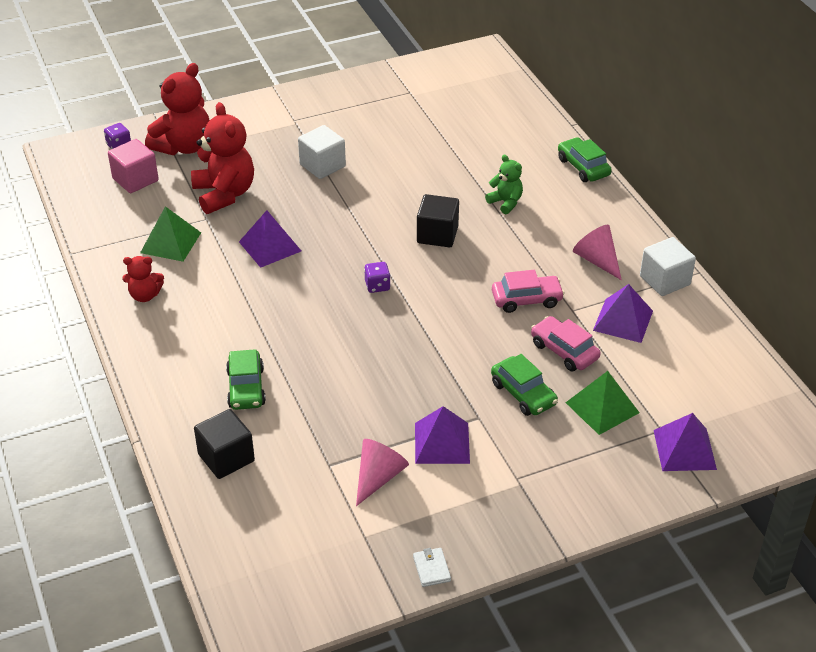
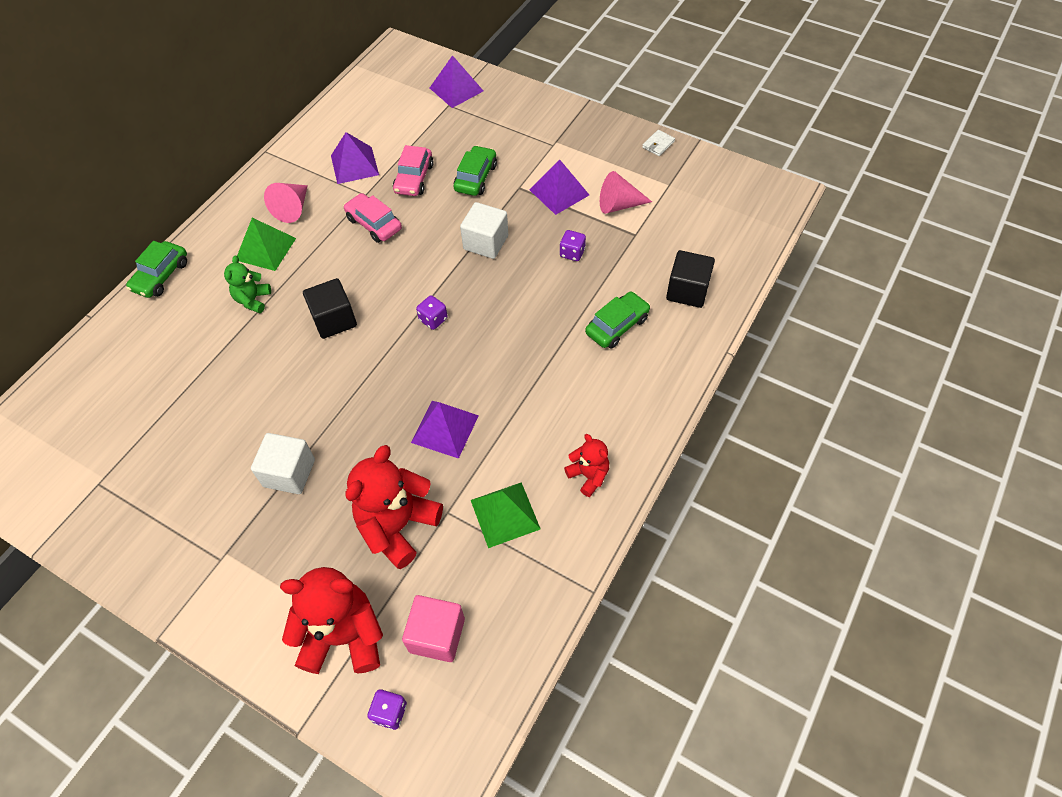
camera: 125 degrees left, 15 degrees up
(355, 407) = (572, 253): none -> purple dice
(602, 407) = (453, 137): green pyramid -> green pyramid (265, 249)
(665, 280) = (289, 164): white cube -> white cube (486, 242)

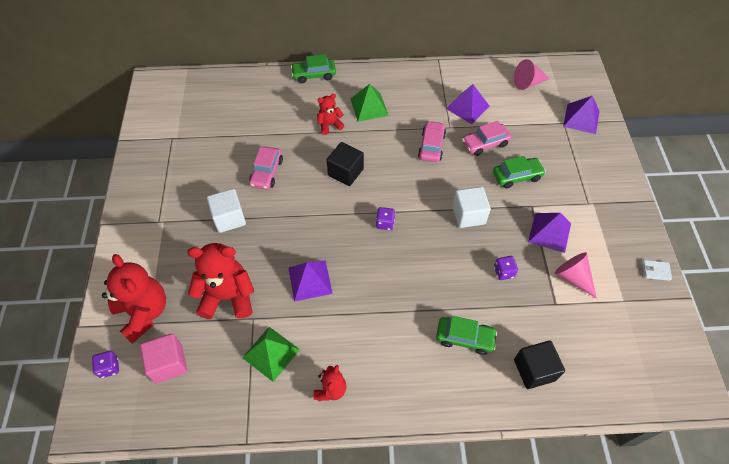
camera: 55 degrees right, 0 degrees up
(253, 300) = (329, 125): green teddy bear -> red teddy bear
(259, 399) = (267, 172): none -> pink car
(292, 208) = (408, 100): pink cone -> pink cone (528, 83)

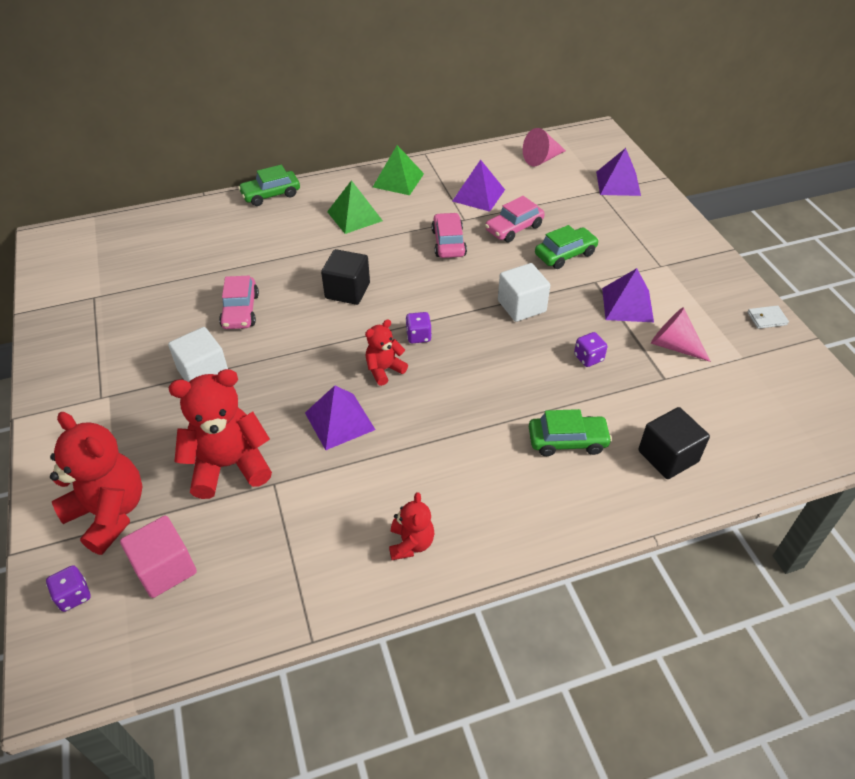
camera: 15 degrees left, 10 degrees down
(271, 353) = (312, 520): green pyramid -> green pyramid (398, 180)
(329, 125) = (309, 244): red teddy bear -> red teddy bear (384, 370)

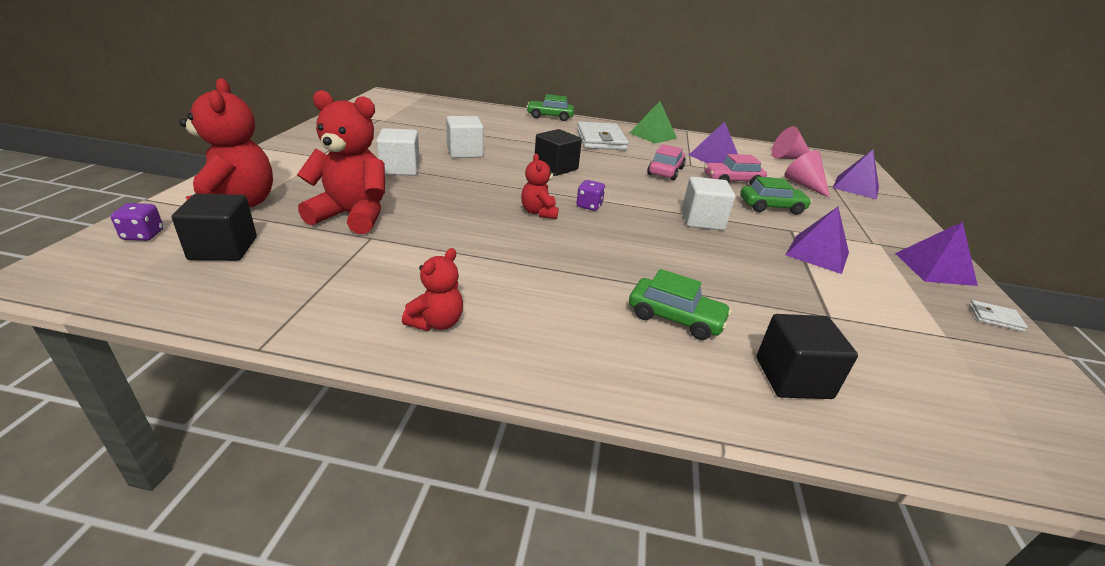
camera: 25 degrees right, 15 degrees down
(165, 568) = (223, 248): pink cube -> black cube
(240, 311) = (464, 152): pink car -> white cube
(339, 421) = (468, 225): purple pyramid -> purple pyramid (934, 269)
(354, 216) = (601, 140): green pyramid -> white wallet
(384, 370) = (539, 212): red teddy bear -> red teddy bear turned 90 degrees counterclockwise
(588, 358) = (747, 272): purple dice -> none
(674, 345) = (856, 297): pink cone -> pink cone (804, 185)

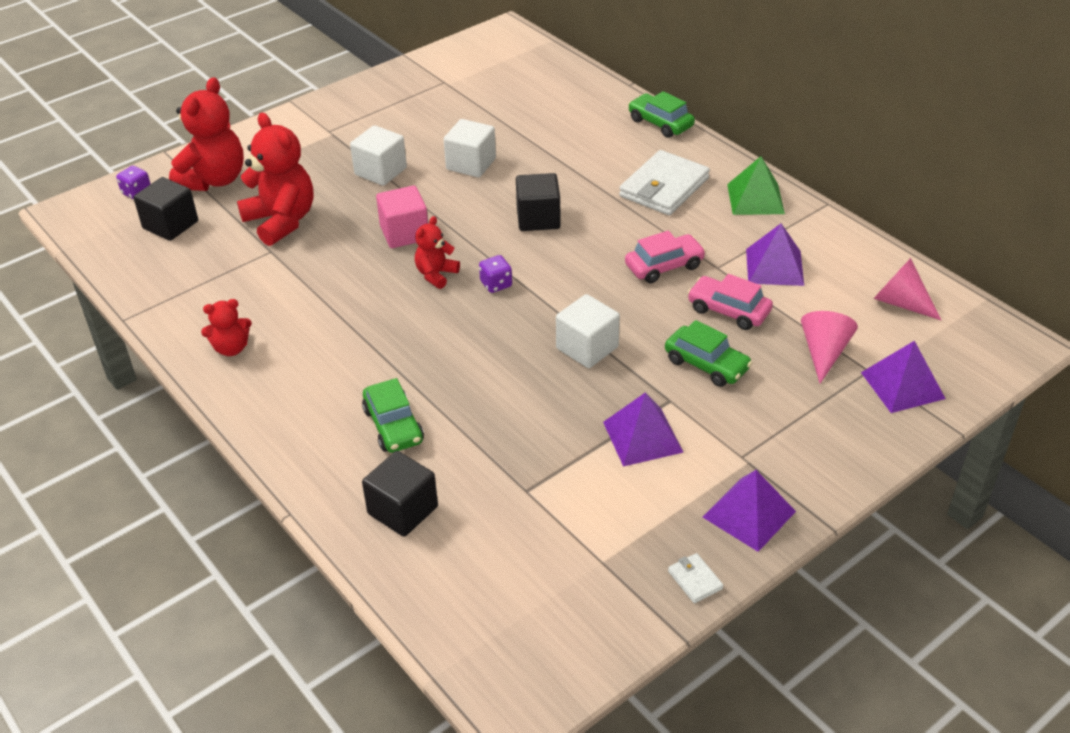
camera: 45 degrees right, 10 degrees up
(475, 196) = (404, 233): none -> pink cube

